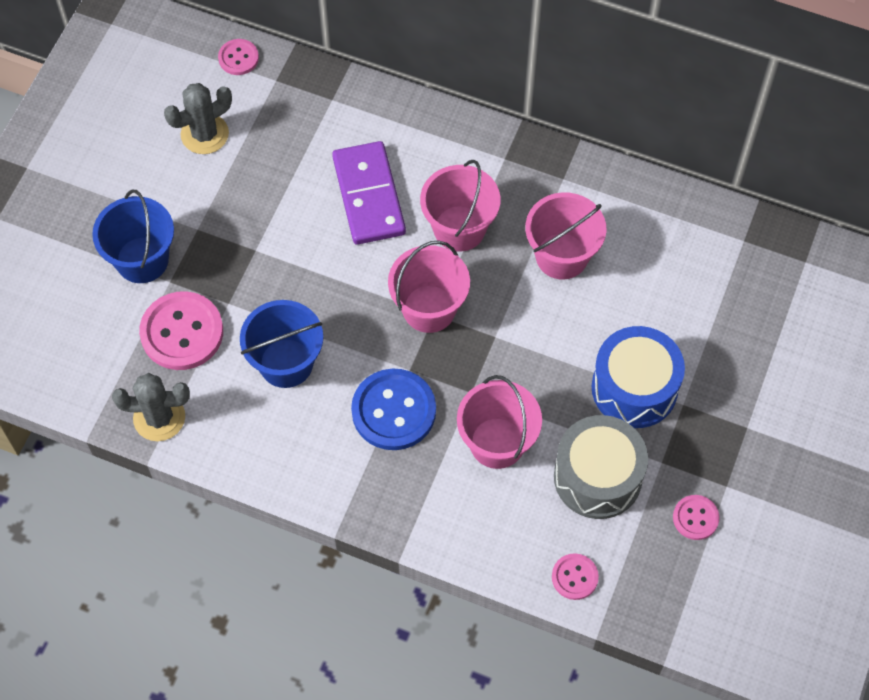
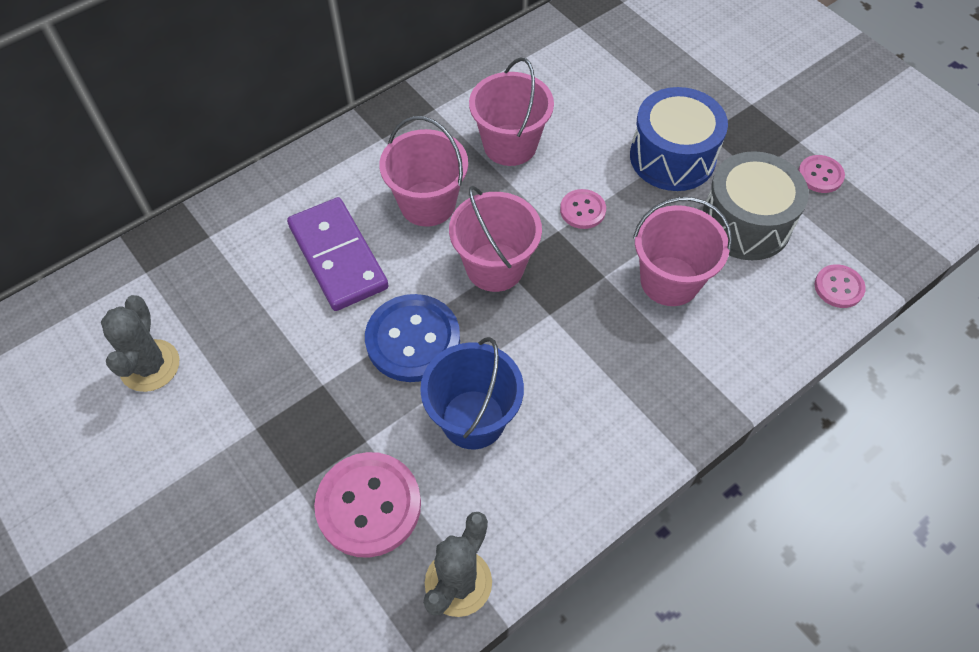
camera: 60 degrees left, 5 degrees down
(142, 260) = (250, 503): blue bucket -> none
(238, 58) = (90, 292): pink button -> pink button (582, 210)
(369, 195) = (338, 256): purple domino -> purple domino turned 45 degrees clockwise
(393, 411) = (586, 349): blue button -> blue button (413, 340)

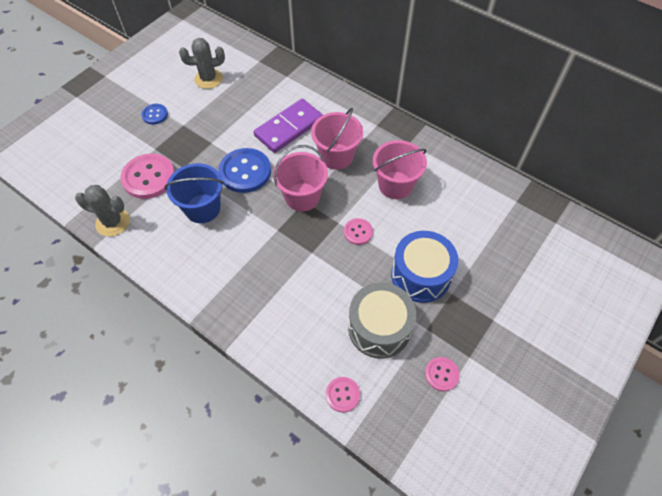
camera: 75 degrees right, 0 degrees up
(204, 478) = (155, 115): none -> blue button
(669, 281) = (318, 288): pink bucket -> none

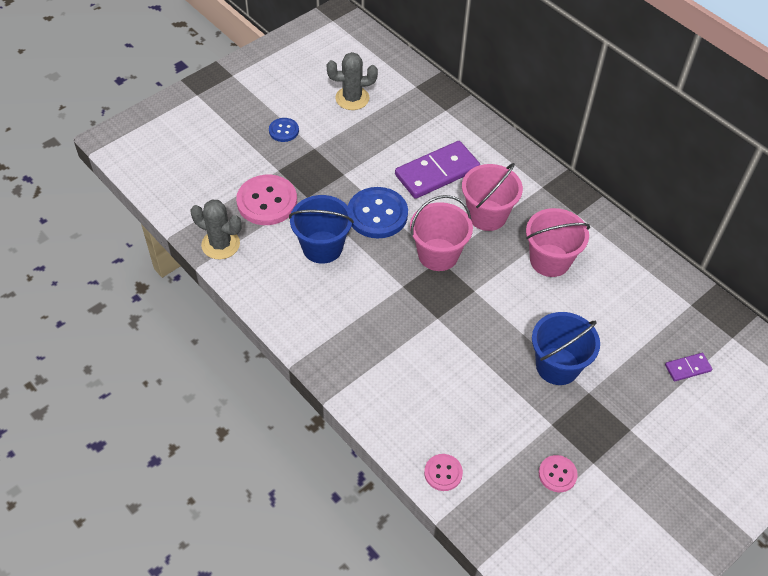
camera: 10 degrees right, 5 degrees down
(358, 232) = (495, 305): pink button -> none
(379, 328) = (498, 413): grey drum -> none
(420, 275) = (557, 366): blue drum -> blue bucket
(527, 256) = (687, 368): none -> purple domino

